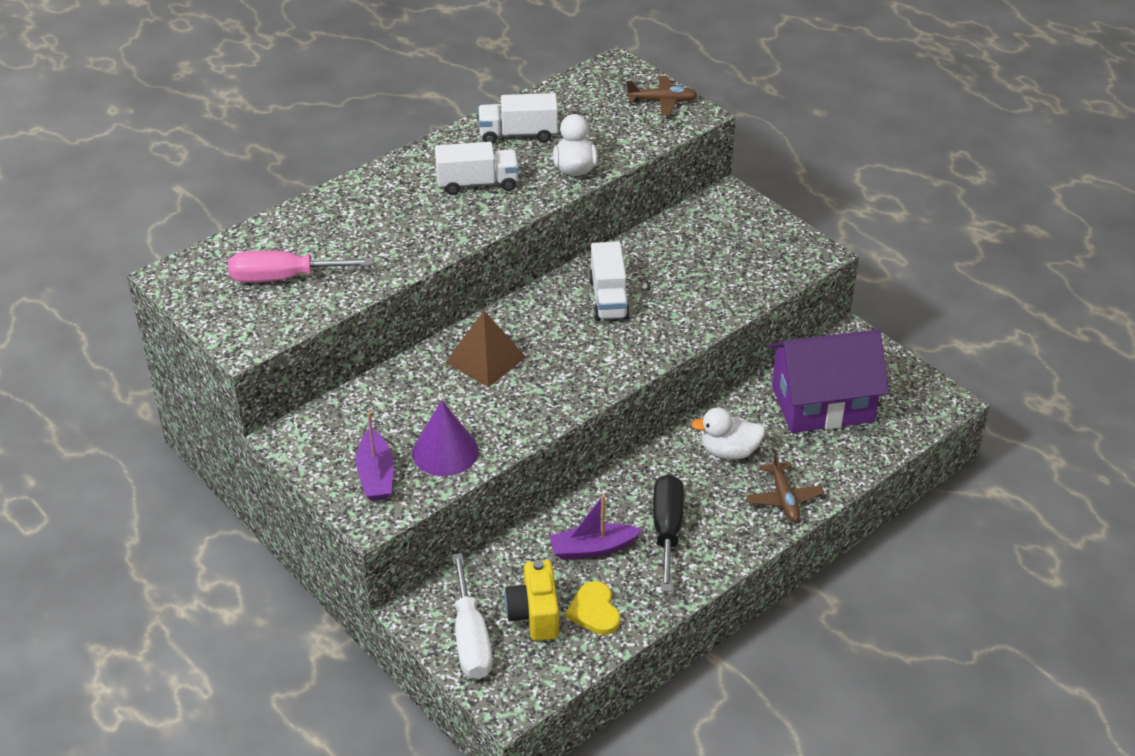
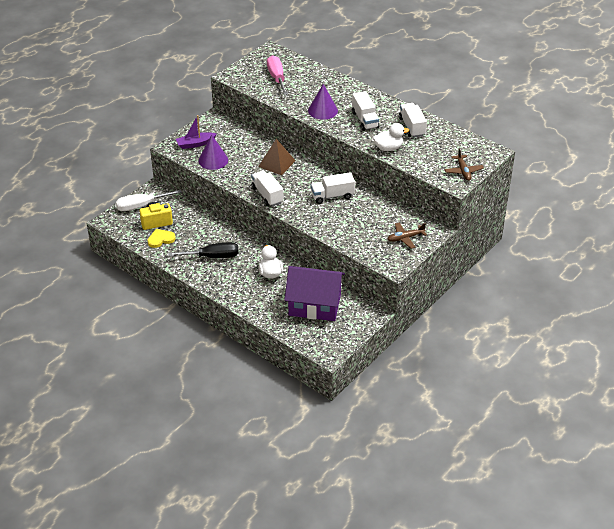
camera: 80 degrees right, 0 degrees up
(427, 230) = (323, 110): none -> purple cone
(585, 383) = (267, 195): none -> white truck
(592, 548) = (197, 234): purple boat -> none
(784, 498) = (241, 294): brown plane -> brown plane (405, 238)
(822, 403) = (314, 305): purple house -> purple house turned 60 degrees counterclockwise

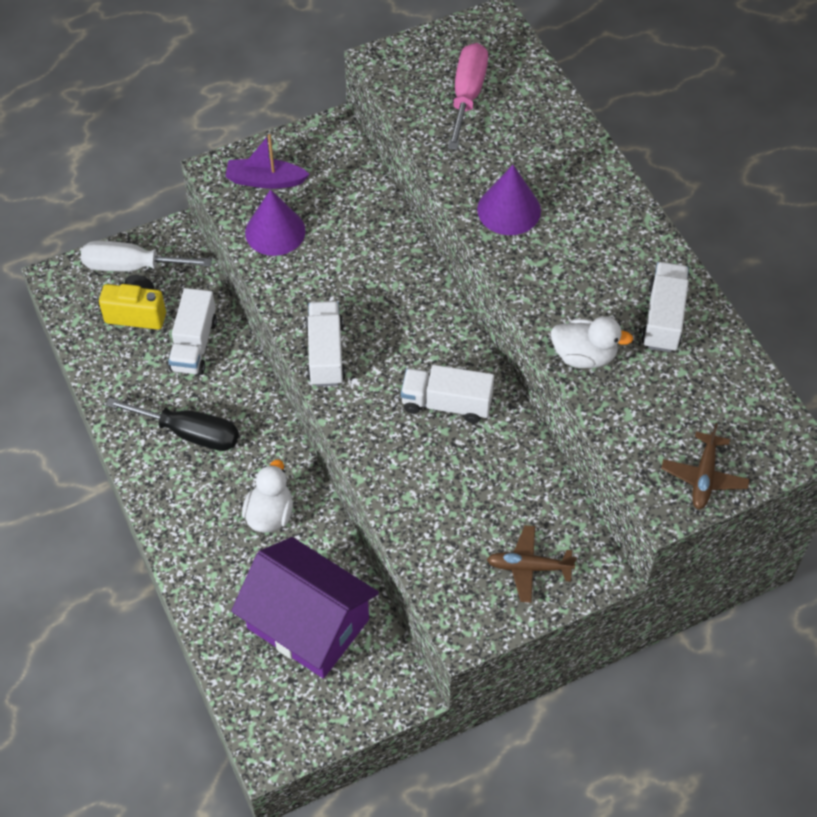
camera: 25 degrees right, 15 degrees up
(160, 239) = (123, 356): yellow heart -> none
(276, 163) = (386, 283): brown pyramid -> none
(365, 120) = (578, 264): white truck -> white truck (194, 345)

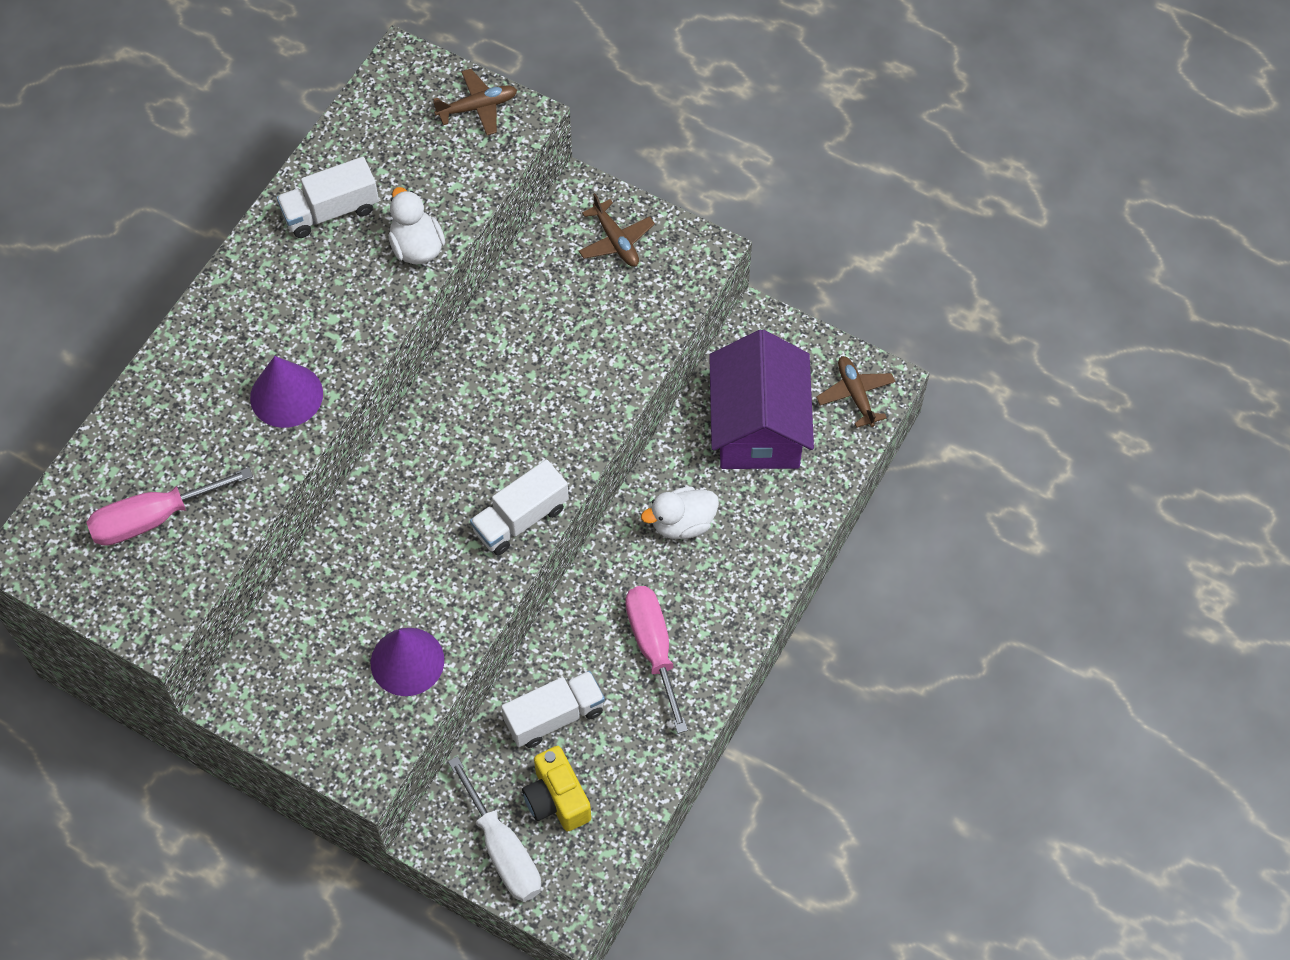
camera: 125 degrees left, 5 degrees up
(190, 433) = (653, 648): black screwdriver -> pink screwdriver
(265, 180) = (346, 717): purple boat -> none
(277, 720) = (855, 394): none -> brown plane
(446, 404) = (502, 389): white truck -> none

